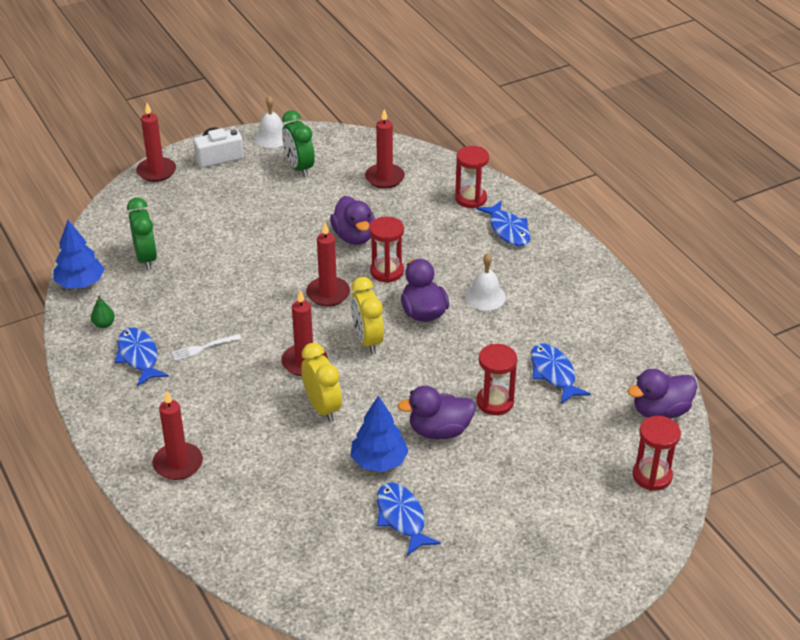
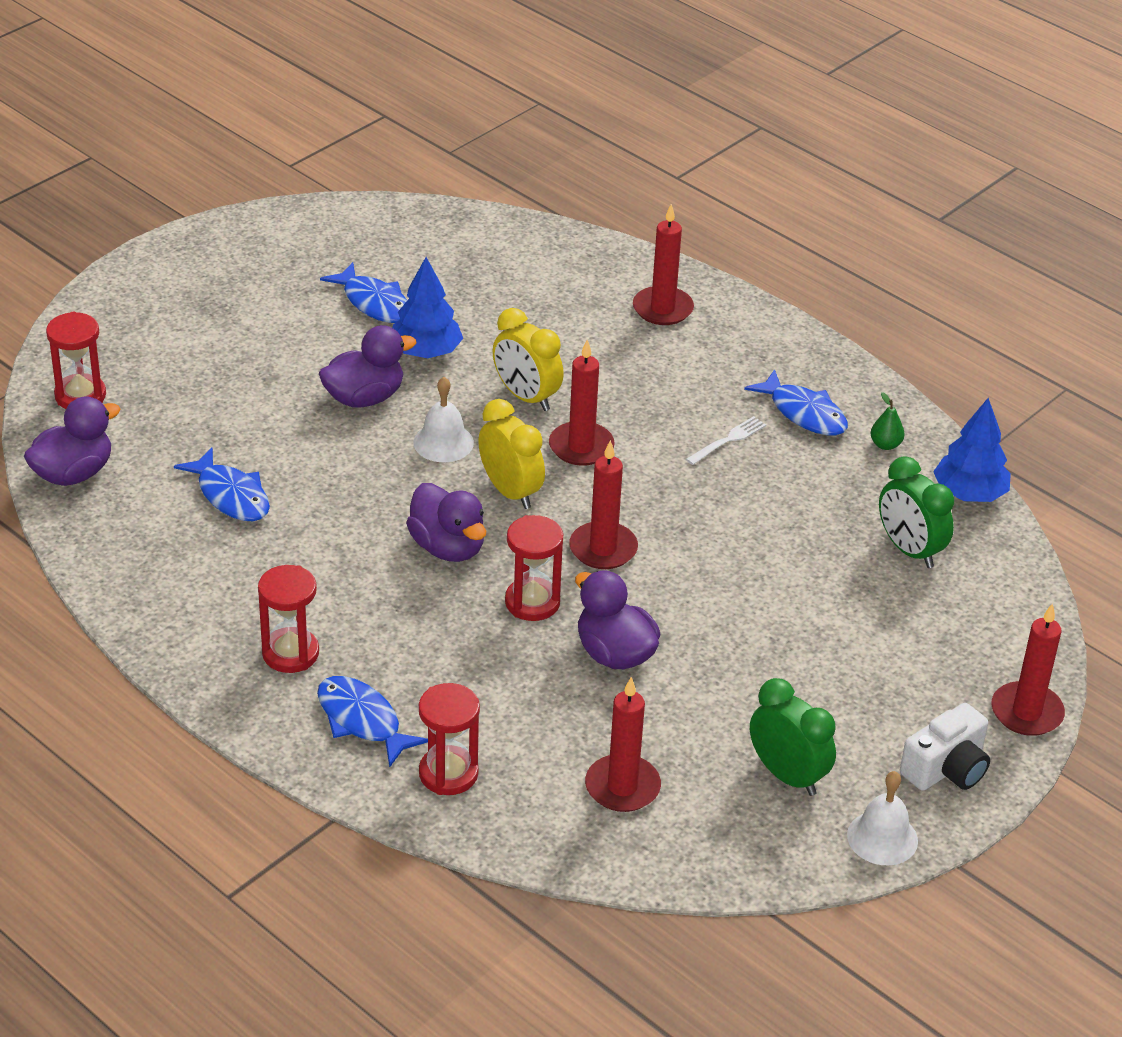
camera: 160 degrees right, 0 degrees up
(485, 297) = (363, 591): white bell -> white bell (443, 442)
(495, 402) = (303, 444): red hourglass -> red hourglass (290, 653)

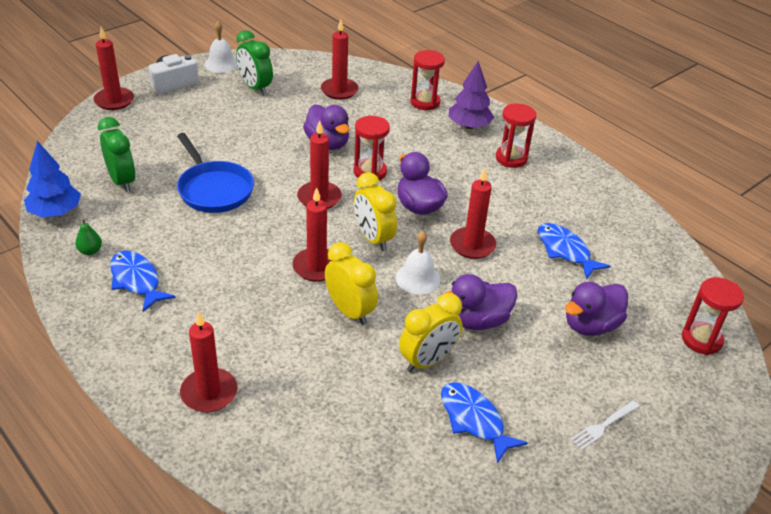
camera: 175 degrees left, 0 degrees up
(73, 473) = (679, 275): purple duck -> purple duck (590, 325)
(362, 721) = (469, 126): blue fish -> purple tree
(367, 493) = (472, 245): none -> red candle
(426, 352) = (428, 361): blue tree -> yellow clock
(728, 440) = (206, 263): white fork -> white fork (603, 426)
(767, 549) = (214, 189): none -> blue pan

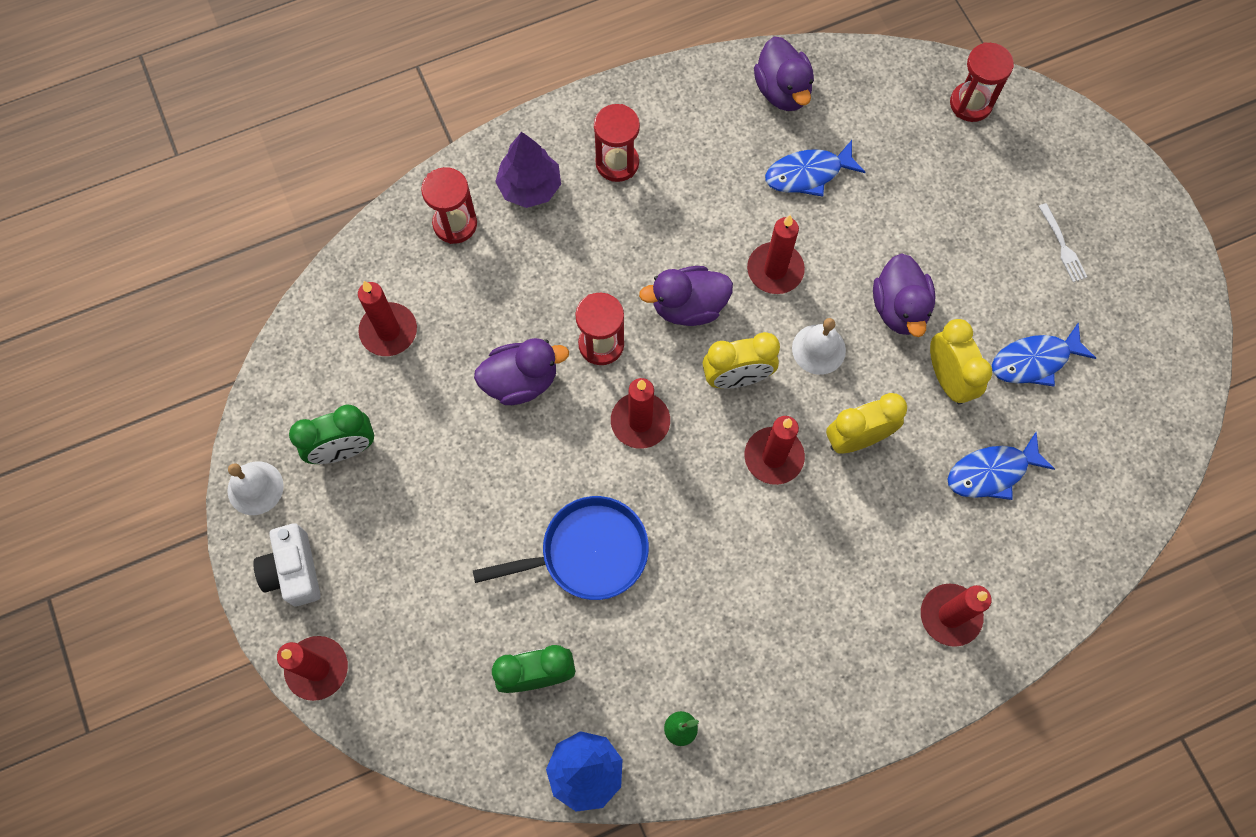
camera: 70 degrees left, 30 degrees up
(137, 281) = (751, 675): blue fish -> blue fish (992, 472)
(590, 325) = (929, 199): purple duck -> purple duck (782, 91)

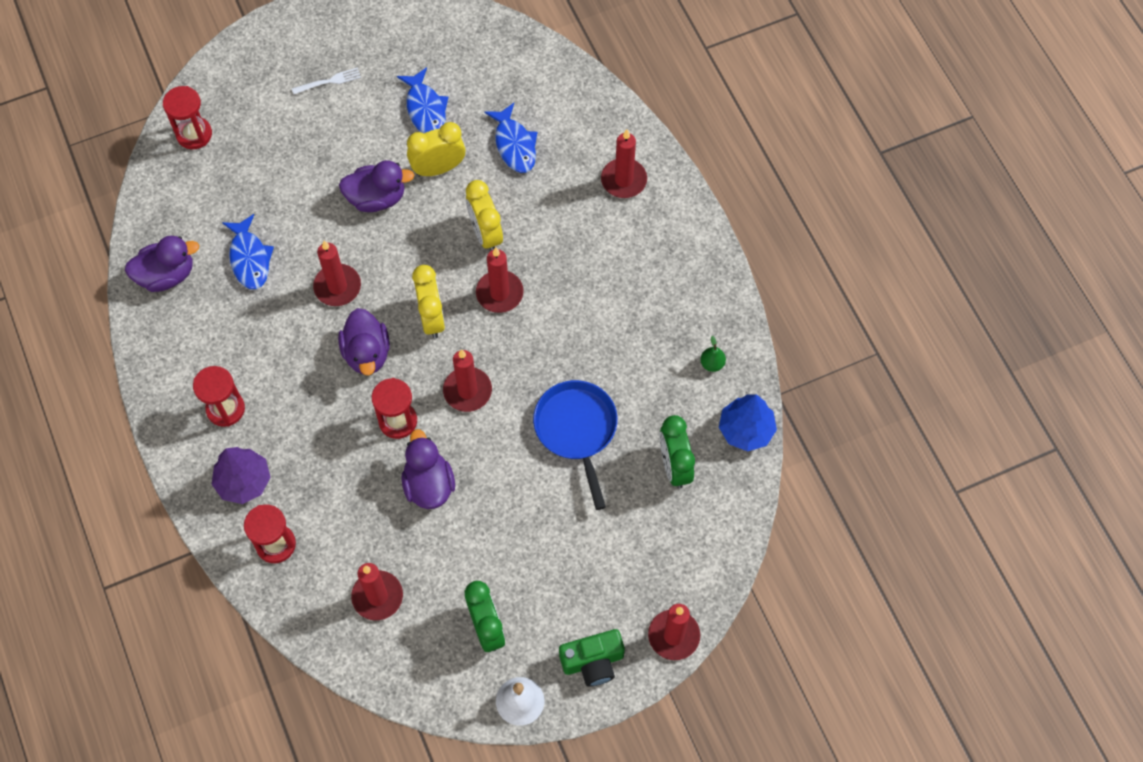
camera: 90 degrees left, 5 degrees down
(293, 571) = (593, 661): white camera -> green camera
(818, 349) = (409, 257): white bell -> none

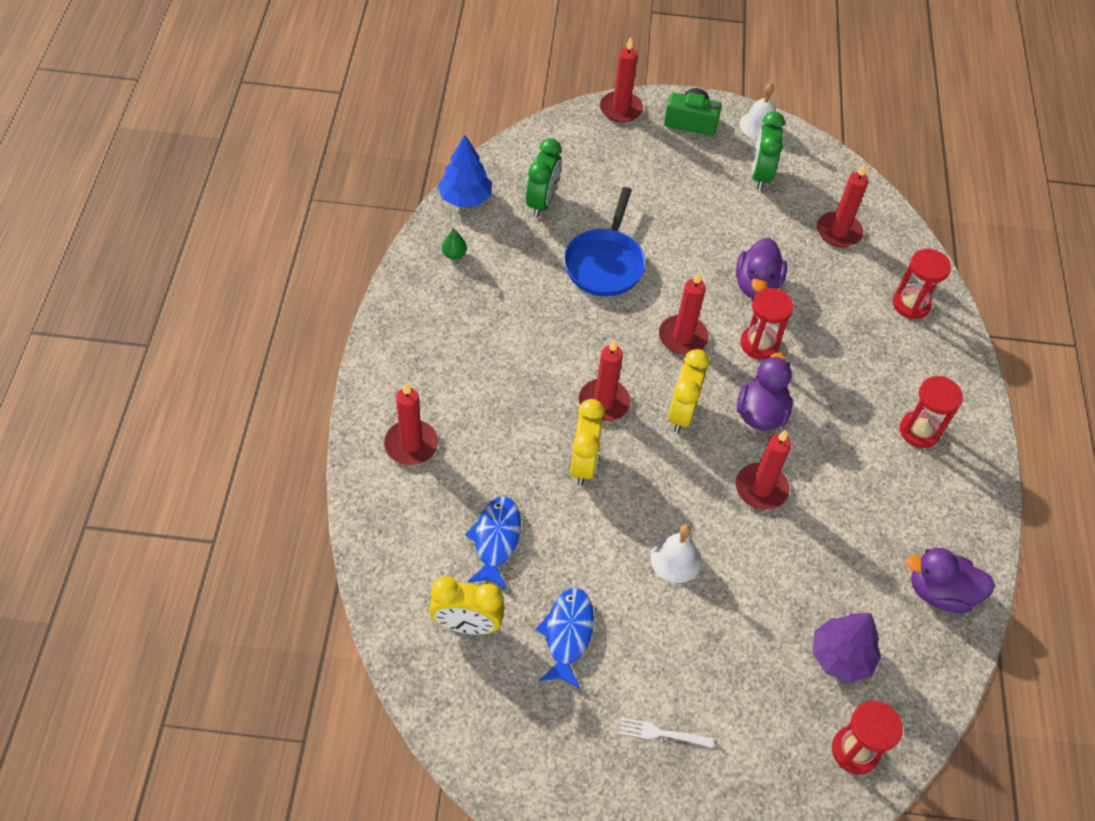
camera: 155 degrees left, 10 degrees down
(243, 481) = (923, 364): purple tree -> purple tree (841, 657)
(250, 258) = (842, 564): blue fish -> none
(377, 198) = (676, 559): purple duck -> white bell
(438, 168) = (592, 557): yellow clock -> yellow clock (467, 625)

